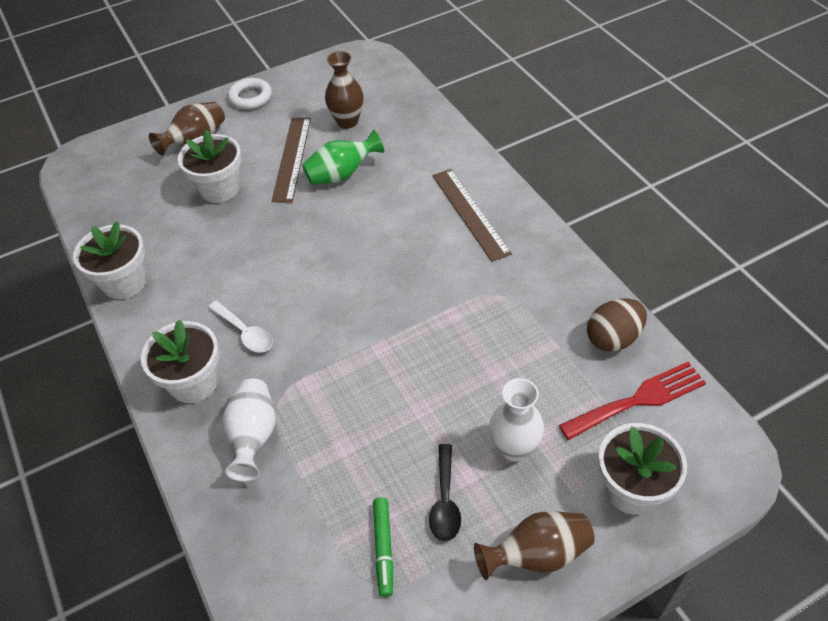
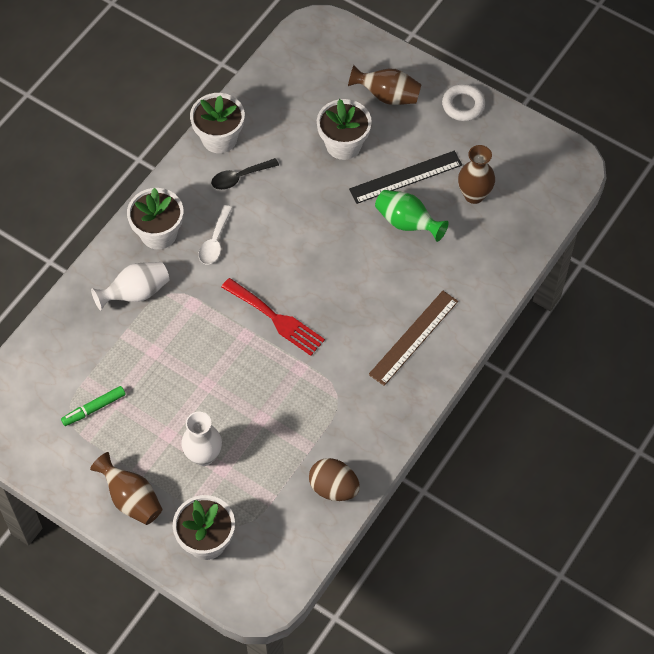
camera: 60 degrees right, 10 degrees up
(292, 158) = (406, 177): brown ruler -> black ruler
(445, 501) = (143, 429): black spoon -> black spoon (240, 177)
(638, 400) = (284, 523): red fork -> red fork (276, 319)

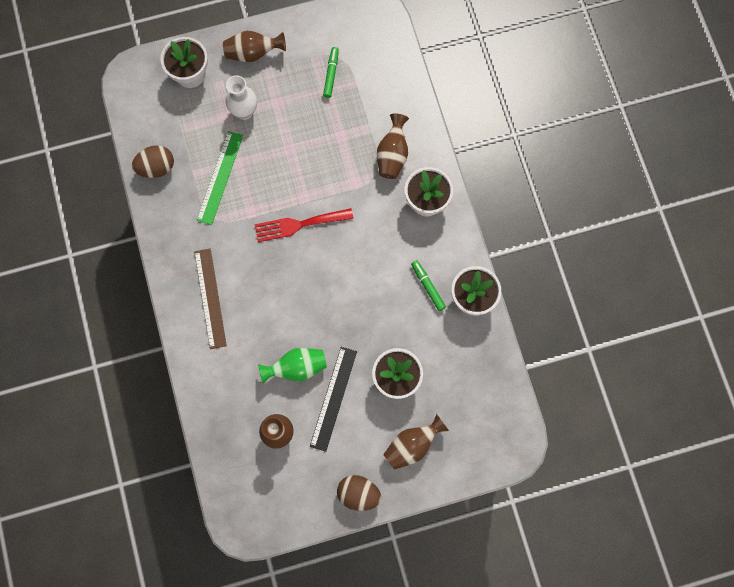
camera: 130 degrees right, 15 degrees up
(136, 293) = (392, 155): white vase -> brown vase
(215, 241) = (390, 231): white spoon -> none
(240, 177) = (428, 286): black spoon -> green marker
(292, 423) = (220, 177): none -> green ruler
(463, 105) = (358, 493): white ring -> brown egg

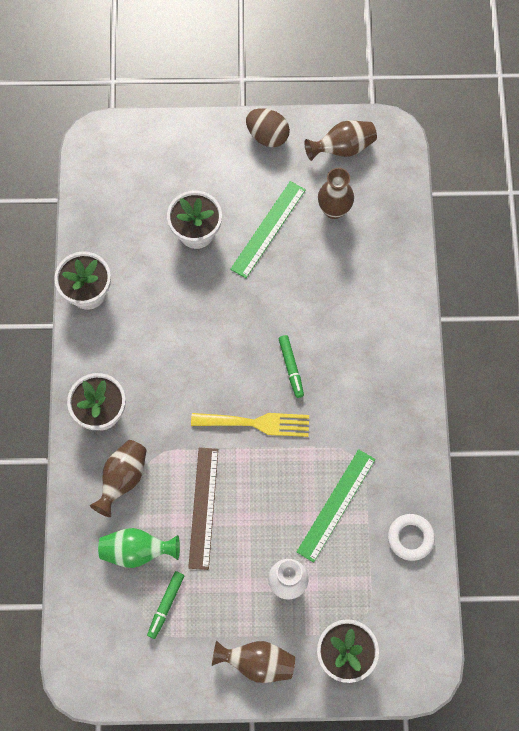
camera: 165 degrees left, 5 degrees down
(156, 167) = (410, 538): brown egg -> white ring
(210, 298) = (377, 365): brown ruler -> brown ruler (203, 507)
(296, 367) = (299, 269): green vase -> green vase (137, 551)
(299, 224) = (256, 423): red fork -> yellow fork
(333, 398) = (268, 229): black ruler -> green ruler
(412, 445) = (200, 166): brown vase -> brown vase (342, 148)
(428, 286) = (132, 317): green marker -> green marker (291, 368)

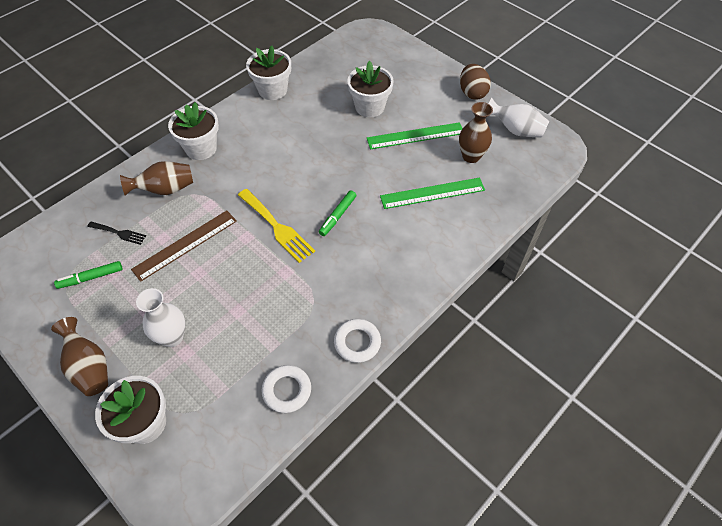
camera: 45 degrees right, 15 degrees down
(137, 551) = (119, 233): green vase -> black fork
(336, 505) = (264, 320): green ruler -> green ruler (432, 193)
(342, 148) = (515, 130): brown vase -> white vase
(418, 457) = (357, 342): none -> white ring

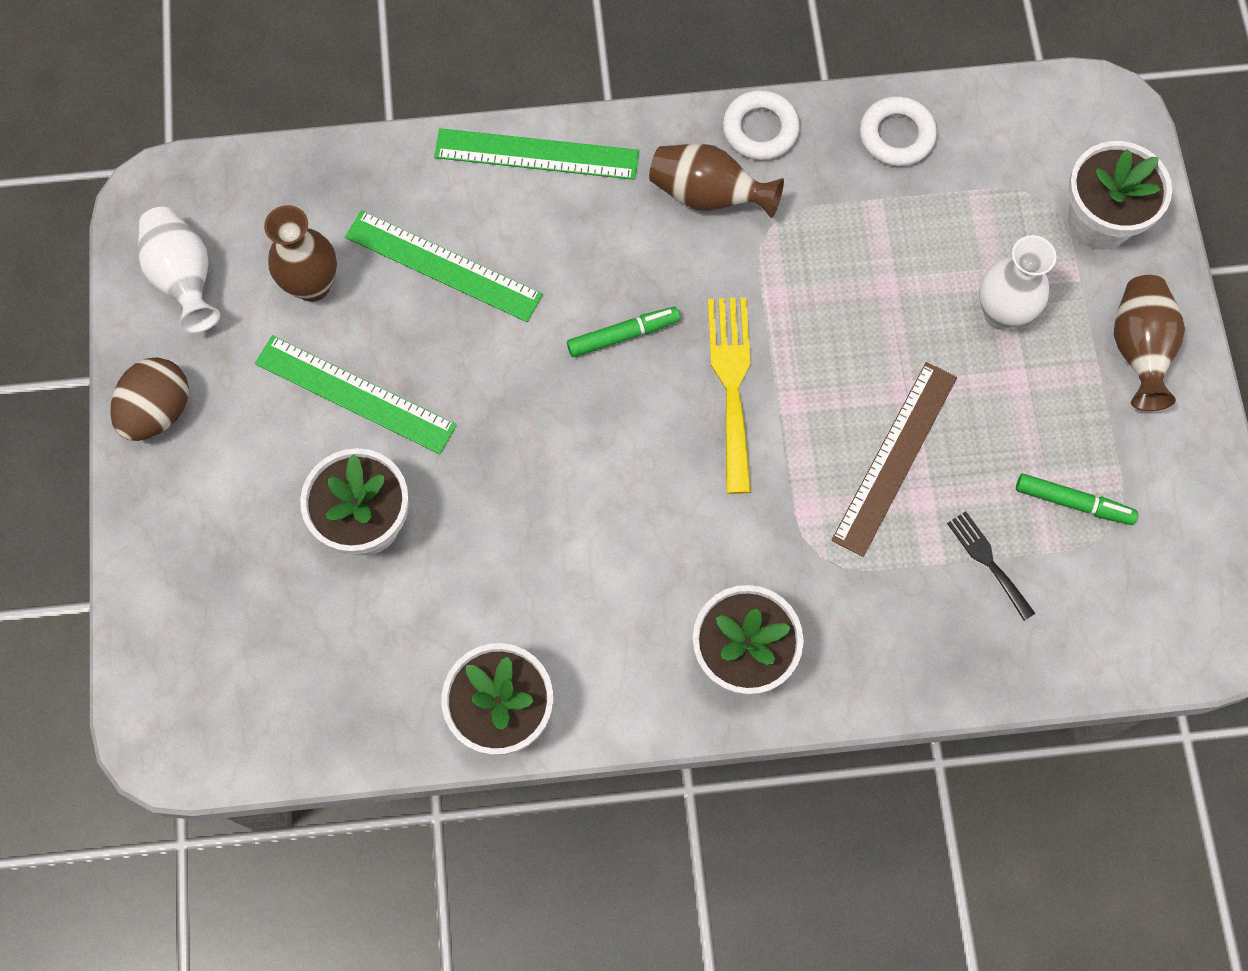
camera: 140 degrees left, 15 degrees up
(165, 189) = (862, 602): brown vase -> brown vase (708, 195)
(185, 245) = (894, 457): brown ruler -> brown ruler turned 60 degrees counterclockwise
(443, 258) = (536, 155): none -> green ruler

